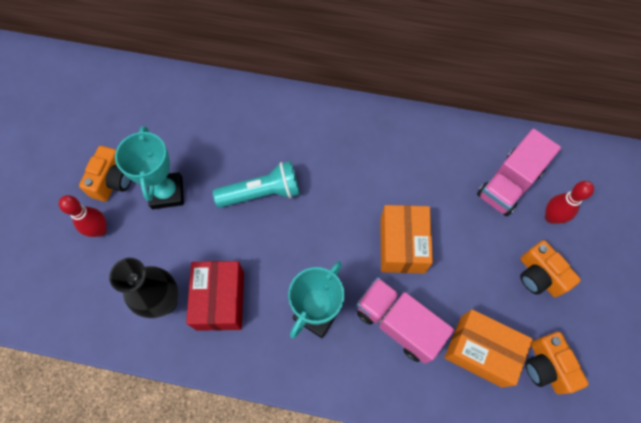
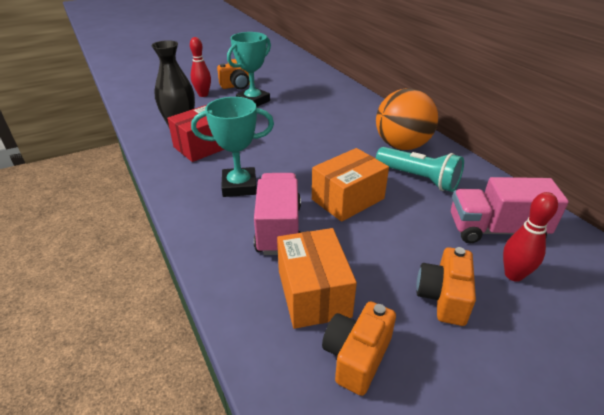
camera: 50 degrees right, 30 degrees down
(262, 193) = (299, 127): turquoise flashlight -> turquoise flashlight (418, 179)
(366, 140) = (402, 145): none -> orange ball

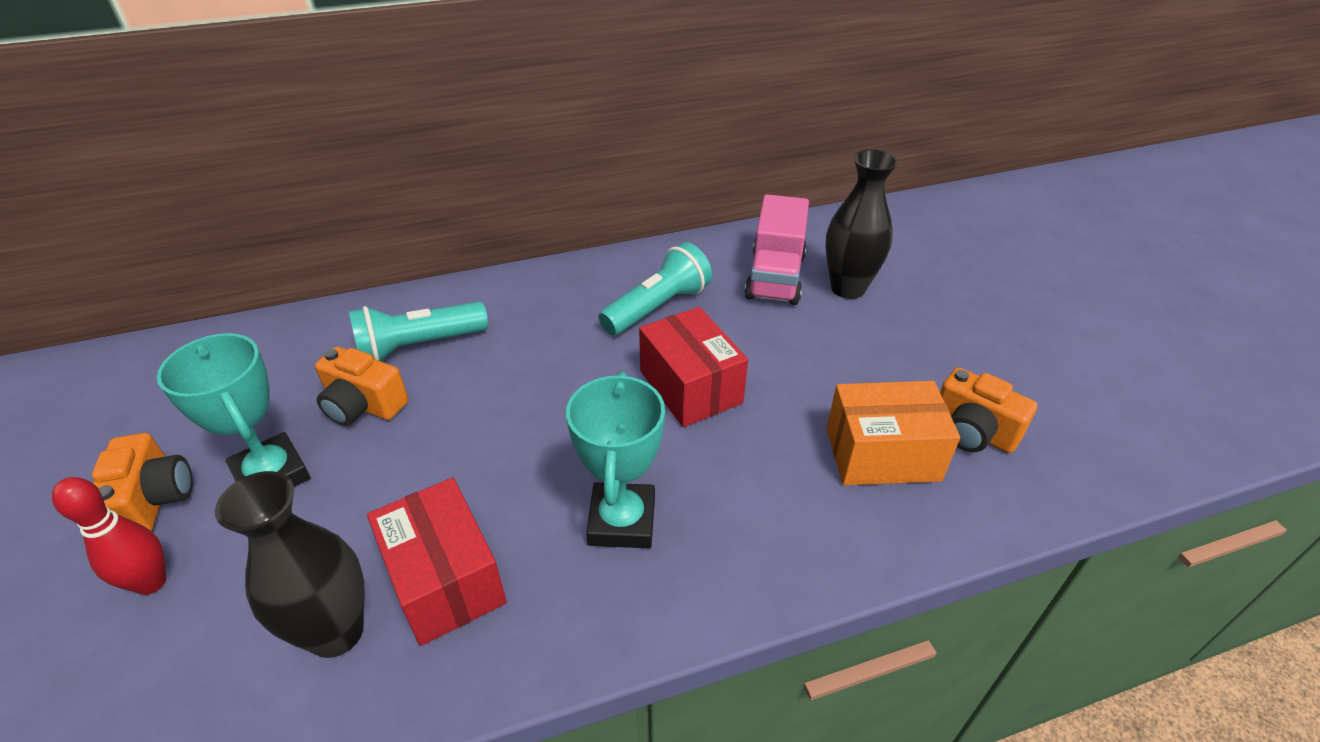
camera: 80 degrees left, 5 degrees up
(278, 228) = (750, 476): pink truck -> none
(341, 113) = (418, 346): none -> turquoise flashlight
(347, 199) = (690, 387): orange box -> red box
(402, 145) = (564, 301): orange ball -> none
(443, 297) = (882, 346): orange camera -> orange camera (363, 405)
(513, 275) = (848, 288): red bowling pin -> black vase

